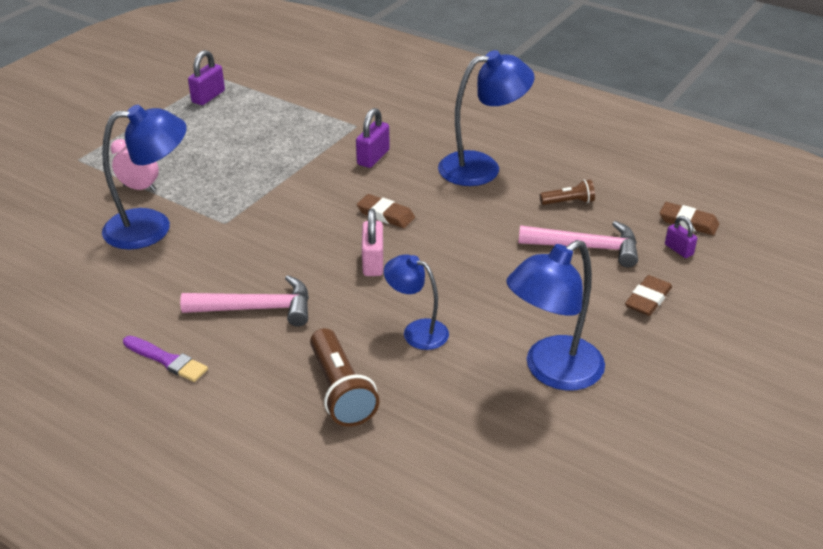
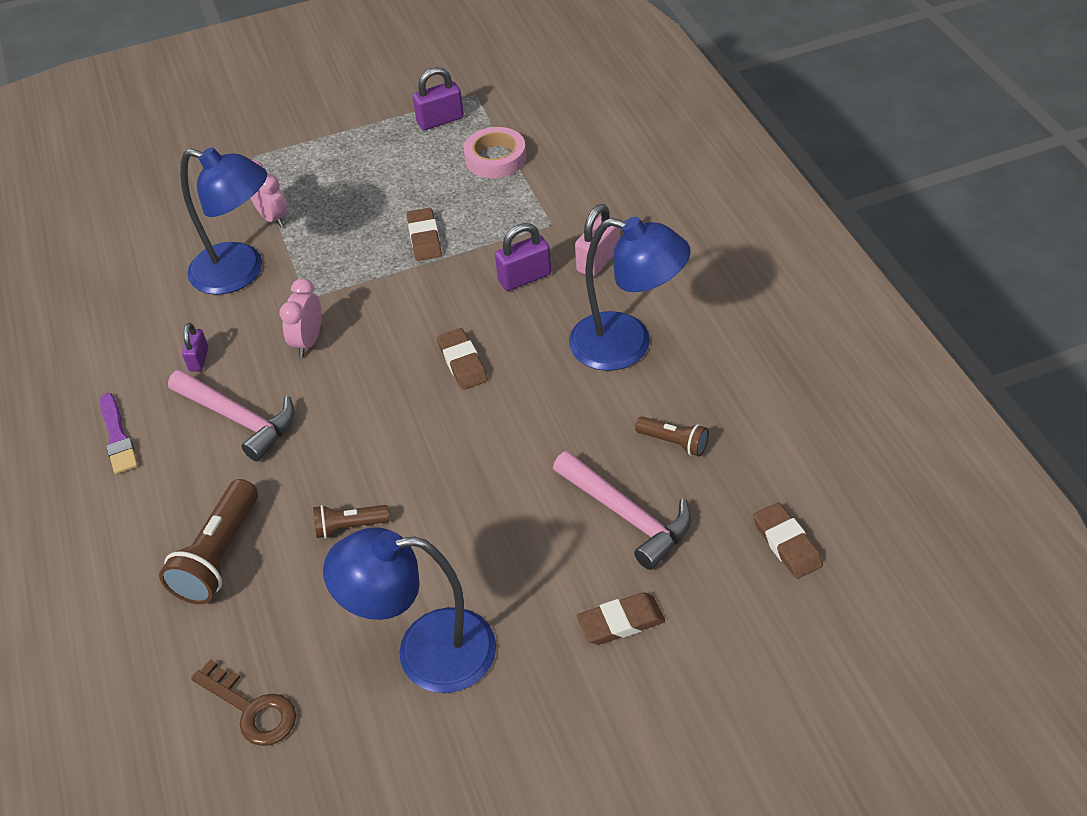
camera: 40 degrees right, 10 degrees up
(257, 245) = (308, 341): none -> pink clock
(275, 104) = (495, 158): none -> pink tape
(275, 161) = (424, 238): none -> brown eraser
(373, 262) = (391, 419): pink padlock -> pink padlock (598, 260)
(417, 331) = (349, 526): blue lamp -> brown flashlight
(476, 462) = (252, 709): none -> brown key
(678, 250) = (731, 576): purple padlock -> purple padlock (199, 359)

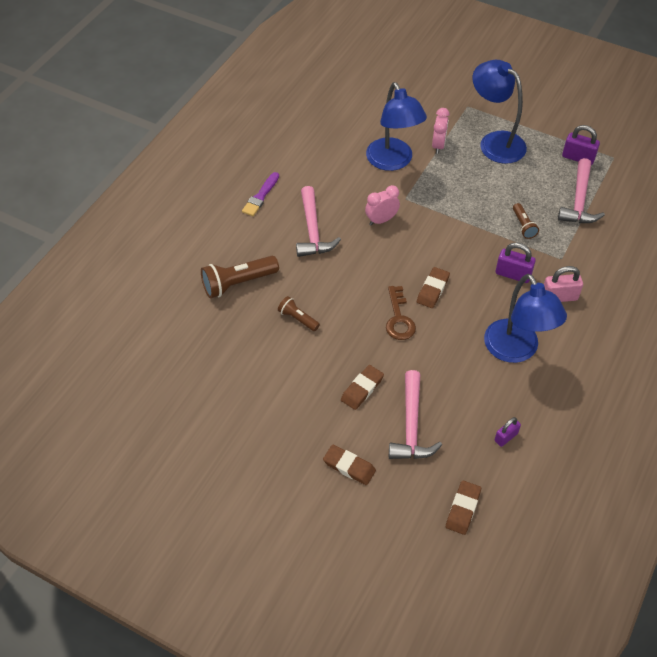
camera: 45 degrees right, 5 degrees up
(199, 359) = (329, 189): purple padlock -> purple padlock (506, 437)
(252, 709) = (178, 356): brown key -> brown key (399, 318)
(424, 238) = (492, 214): brown eraser -> brown eraser (362, 389)
(425, 652) = (262, 399): blue lamp -> blue lamp (495, 142)
(495, 158) = (579, 200): pink tape -> pink hammer
(674, 442) = (476, 415): brown flashlight -> brown flashlight (523, 226)

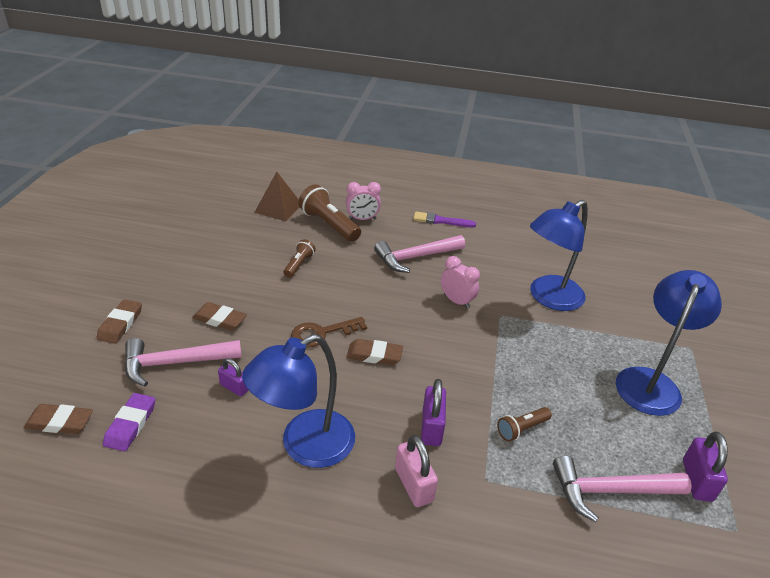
camera: 70 degrees right, 15 degrees down
(191, 320) = (278, 208): none -> brown pyramid
(438, 145) = (602, 330): pink clock -> pink clock (362, 219)
(475, 459) = (130, 424): none -> purple eraser
(506, 437) = (165, 451): purple padlock -> purple padlock (234, 387)

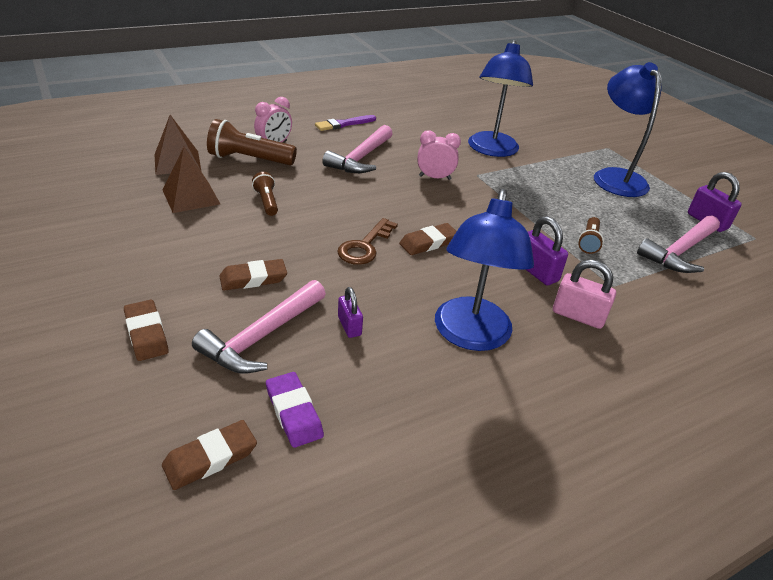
camera: 40 degrees left, 0 degrees up
(234, 387) = (349, 326): purple padlock -> purple padlock turned 75 degrees clockwise
(255, 239) = (191, 197): none -> brown pyramid

